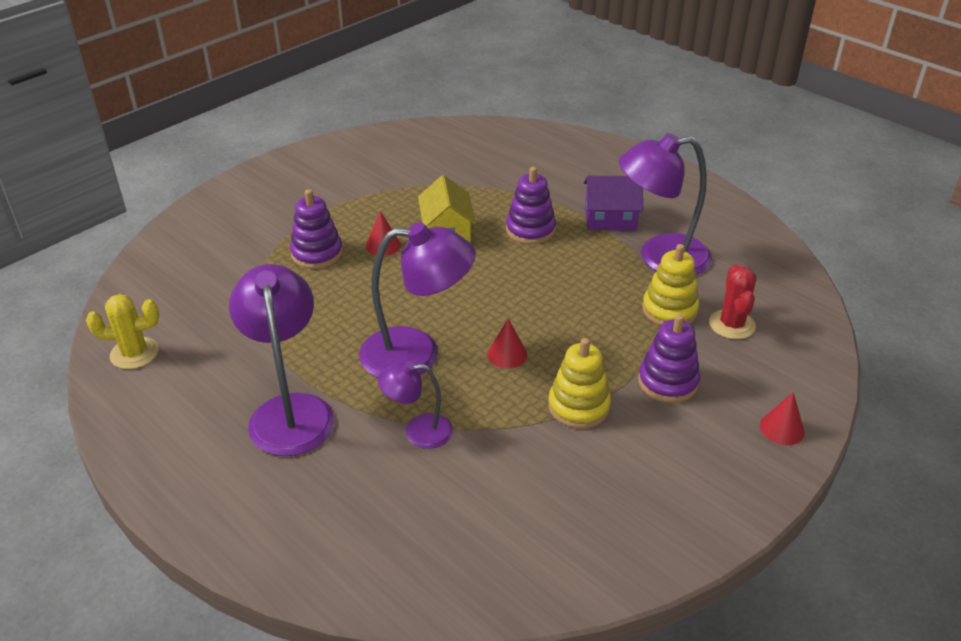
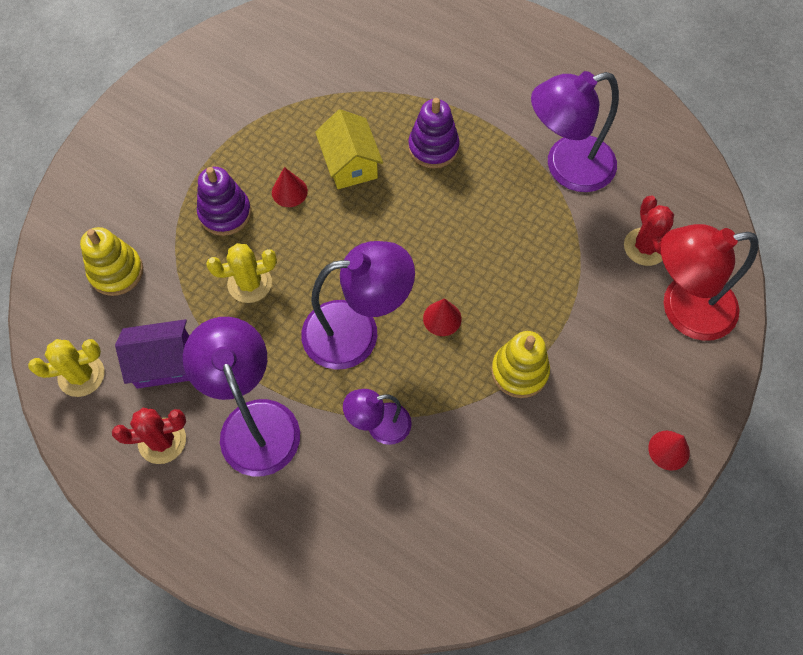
camera: 10 degrees left, 25 degrees up
(192, 414) = (162, 441): none -> red cactus
(322, 305) = (249, 283): none -> yellow cactus
(610, 219) = (510, 120): purple house -> purple house (164, 363)
(668, 382) = (595, 328): purple stacking toy -> none
(669, 310) = (585, 237): yellow stacking toy -> yellow stacking toy (116, 272)
(766, 378) = (683, 309): none -> red lamp
(782, 428) = (702, 367): red cone -> red cone (669, 450)

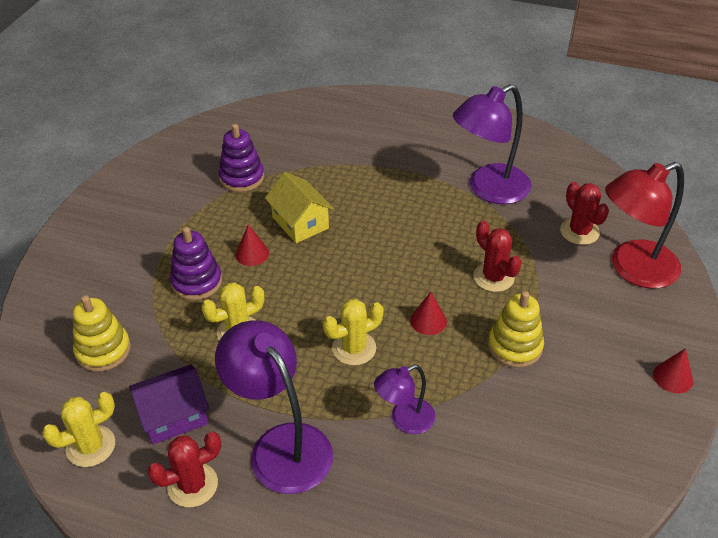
camera: 15 degrees left, 20 degrees down
(357, 332) = (354, 348): purple lamp -> yellow cactus
(433, 147) = (369, 197): purple stacking toy -> purple stacking toy (242, 178)
(529, 282) = (493, 277): none -> red cactus

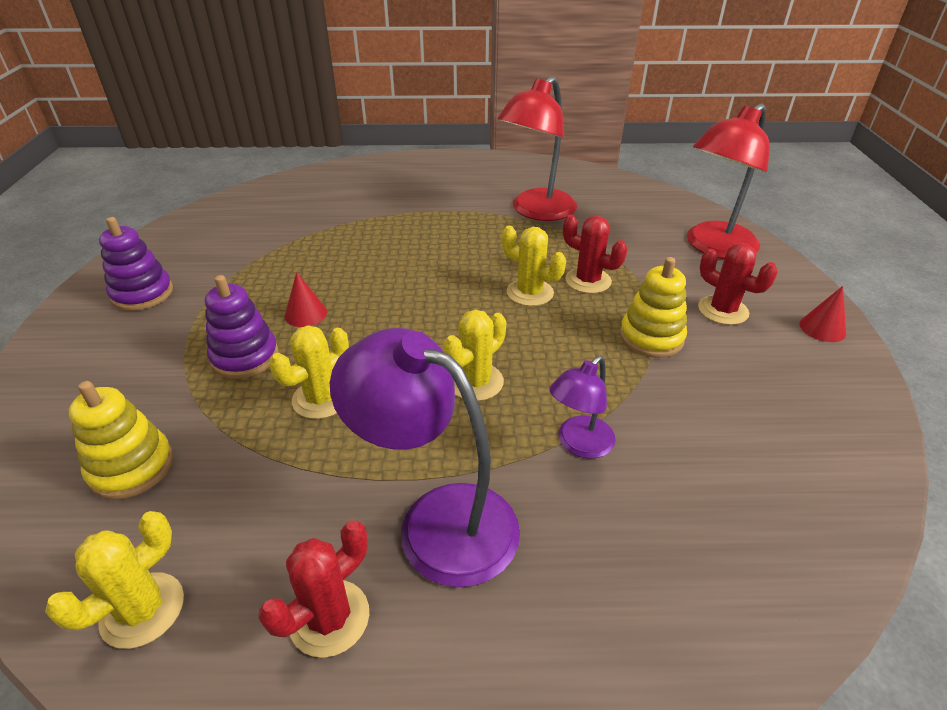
camera: 20 degrees left, 5 degrees down
(174, 416) = (266, 526): purple house -> none
(242, 178) = (265, 247): purple stacking toy -> purple stacking toy (142, 294)
(300, 223) = (351, 274): yellow house -> none
(428, 321) = (544, 334): red cone -> none
(437, 277) = (530, 293): none -> yellow cactus
(488, 189) = (536, 211): purple lamp -> red lamp
(579, 231) = (644, 228): red cactus -> red cactus (723, 310)

